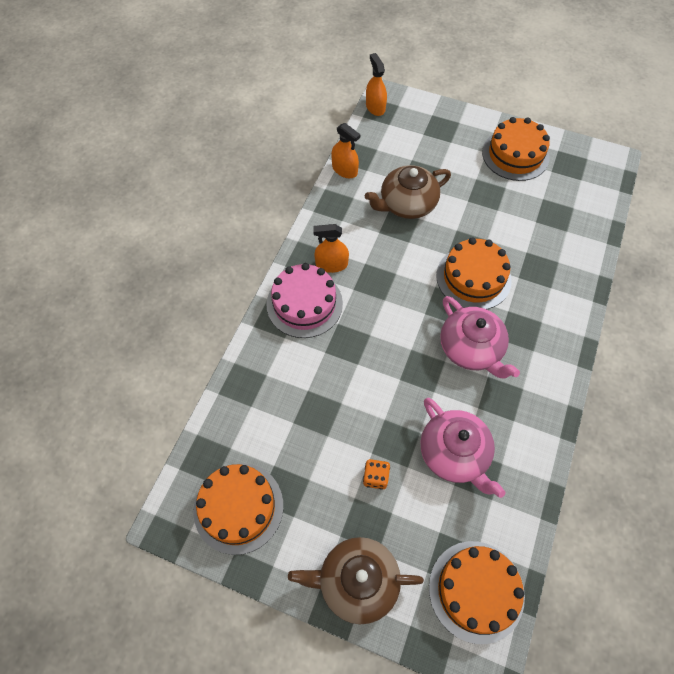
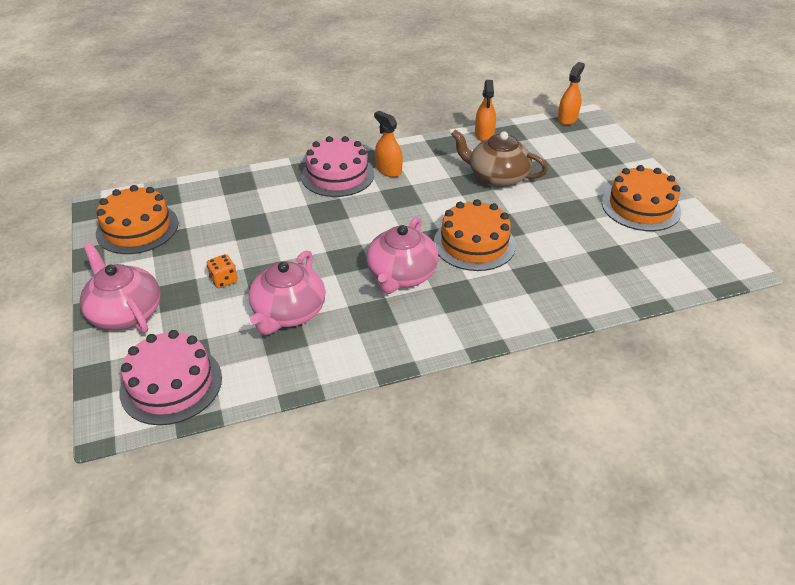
camera: 50 degrees right, 20 degrees down
(357, 581) = (125, 312): brown teapot -> pink teapot
(476, 591) = (171, 384): orange cake -> pink cake

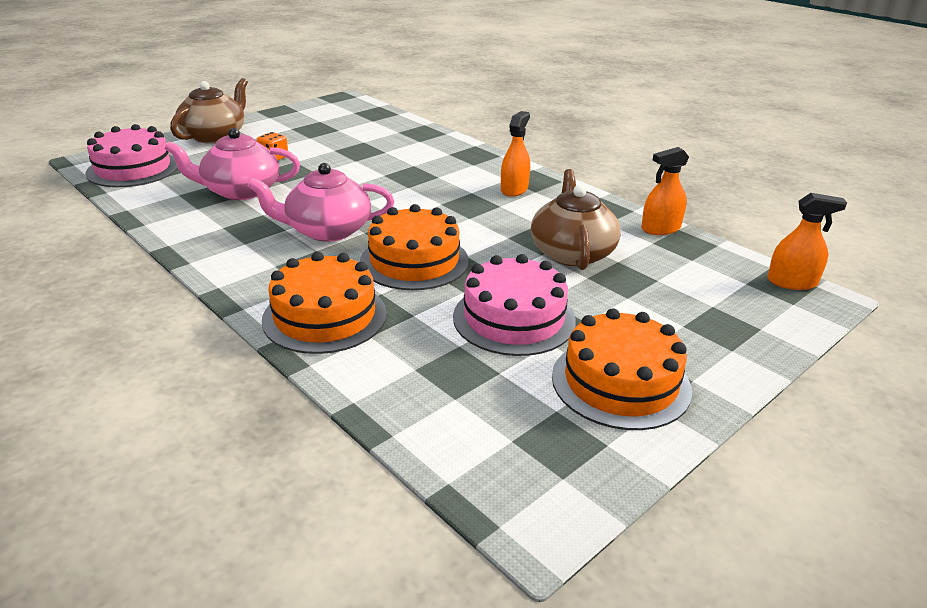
camera: 65 degrees right, 10 degrees down
(125, 312) = (215, 136): pink teapot -> brown teapot
(137, 228) = (324, 115): orange cake -> orange cake (324, 316)
(337, 175) = (477, 168): pink cake -> pink cake (514, 318)

